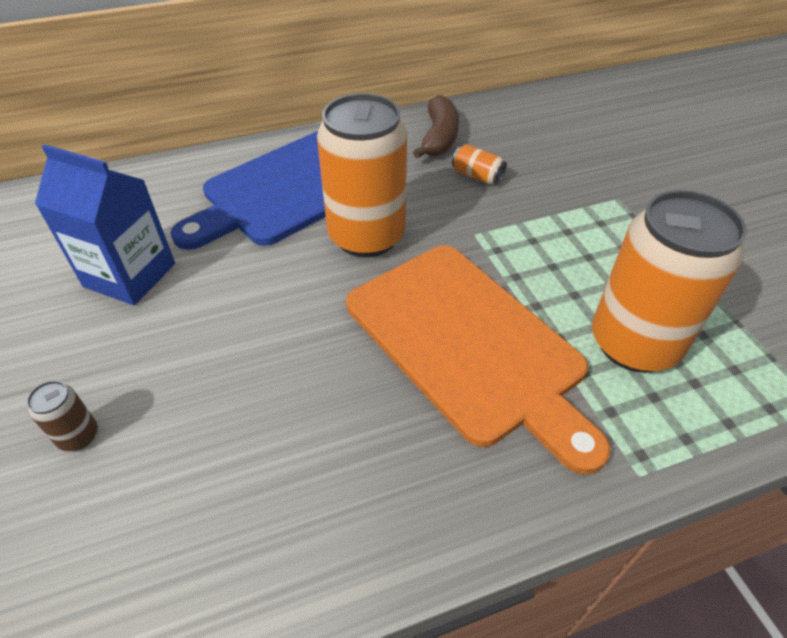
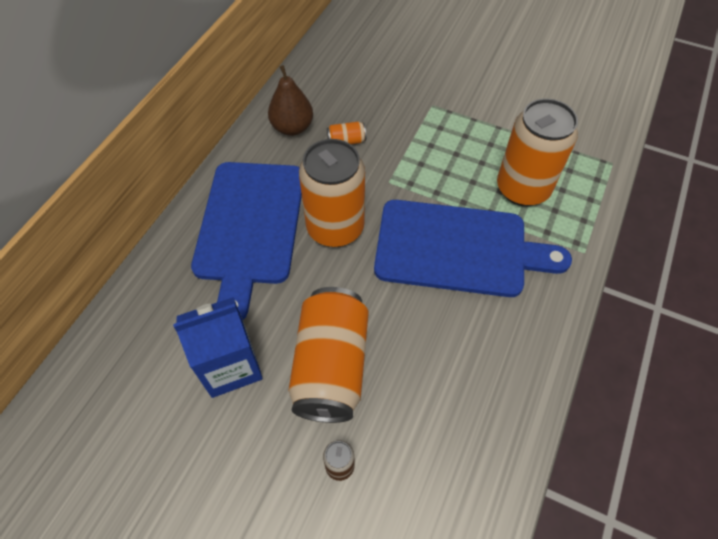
camera: 45 degrees left, 10 degrees up
(198, 344) = (331, 366): none -> orange can
(439, 137) = (292, 127): brown banana -> brown pear
(468, 343) = (457, 248): orange cutting board -> blue cutting board

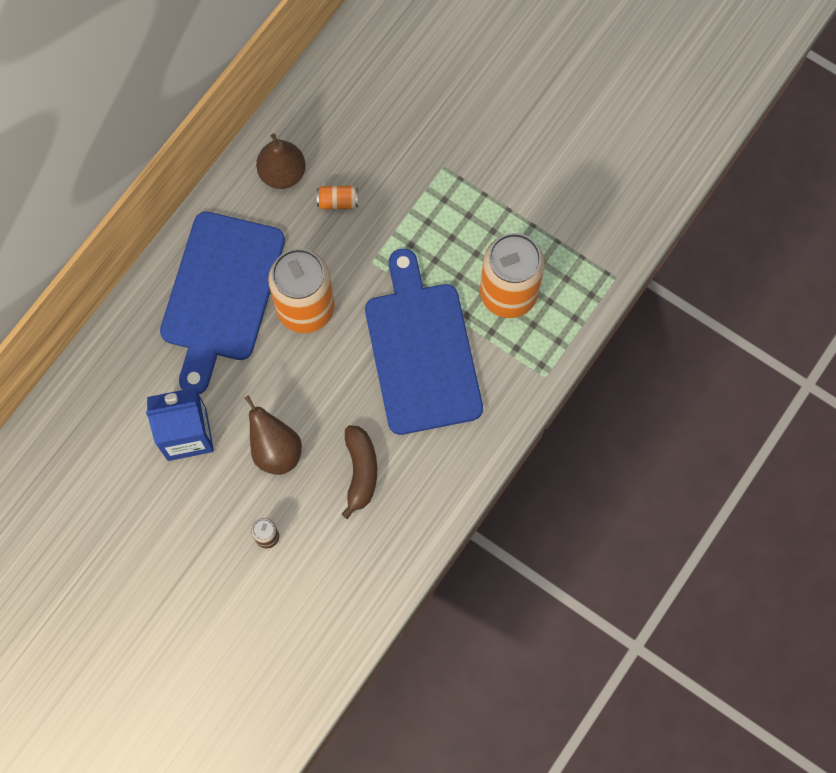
camera: 10 degrees right, 15 degrees up
(331, 366) = (275, 450): orange can -> brown pear
(428, 373) = (360, 471): none -> brown banana
(457, 248) = (421, 352): blue cutting board -> blue cutting board turned 120 degrees counterclockwise

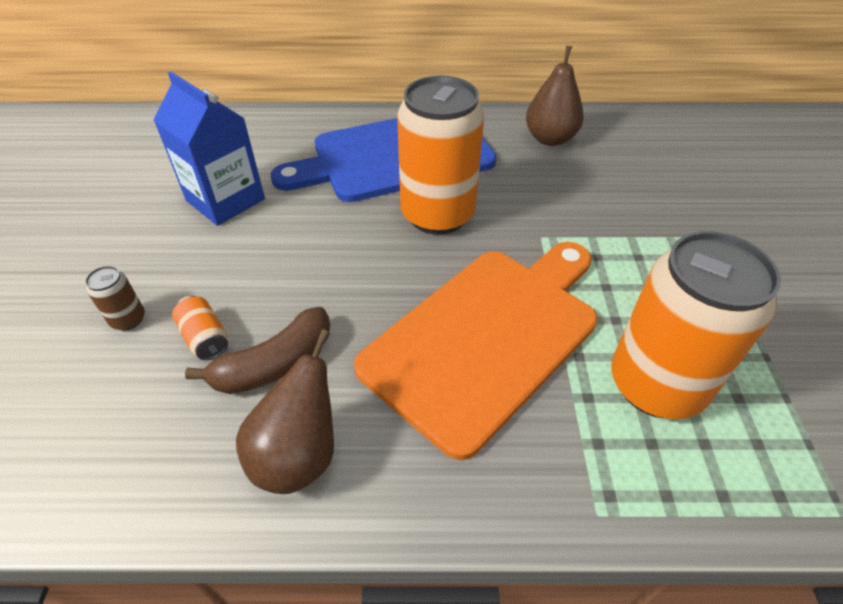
camera: 55 degrees right, 25 degrees down
(275, 450) = (252, 271): brown pear -> brown pear (299, 455)
(338, 202) = (570, 183): orange can -> orange can (205, 338)
(421, 352) = (486, 337): blue cutting board -> orange cutting board

